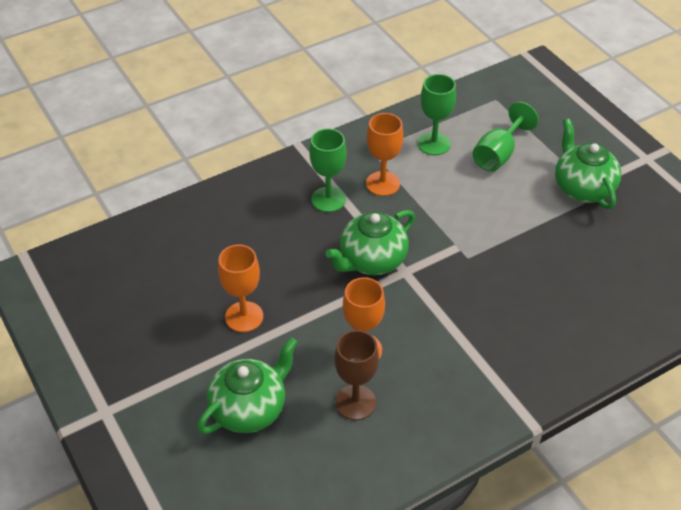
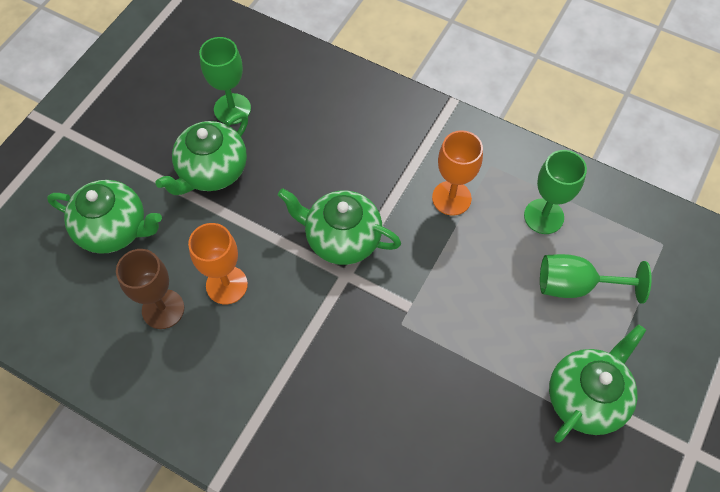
camera: 60 degrees right, 15 degrees up
(244, 317) = (212, 171): orange goblet -> green teapot
(328, 199) = (397, 163): green goblet -> green goblet (232, 109)

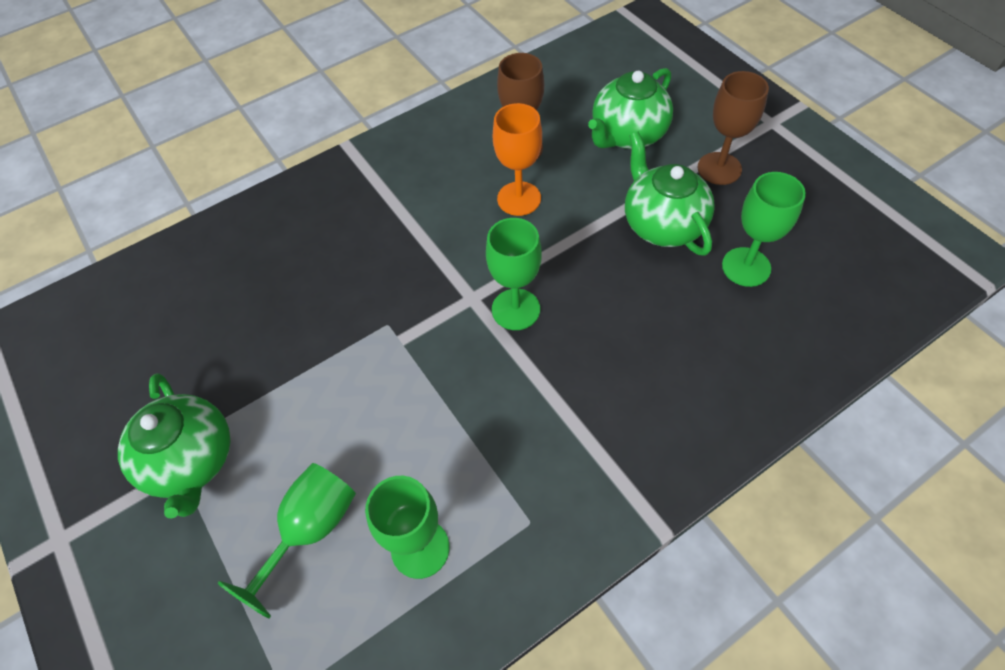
camera: 120 degrees right, 5 degrees down
(133, 151) = (719, 168): none -> brown goblet
(341, 239) = (516, 309): green teapot -> green goblet
(451, 198) = (507, 447): orange goblet -> none

